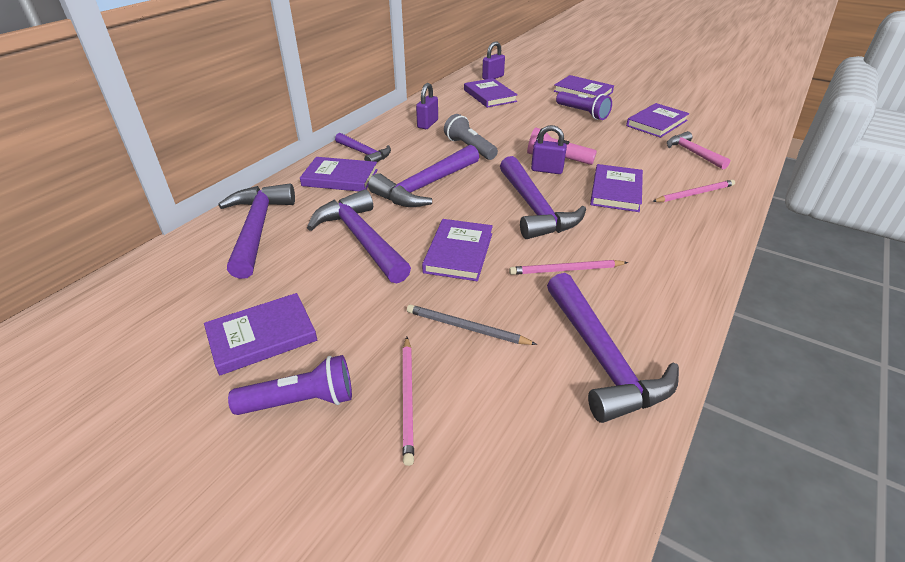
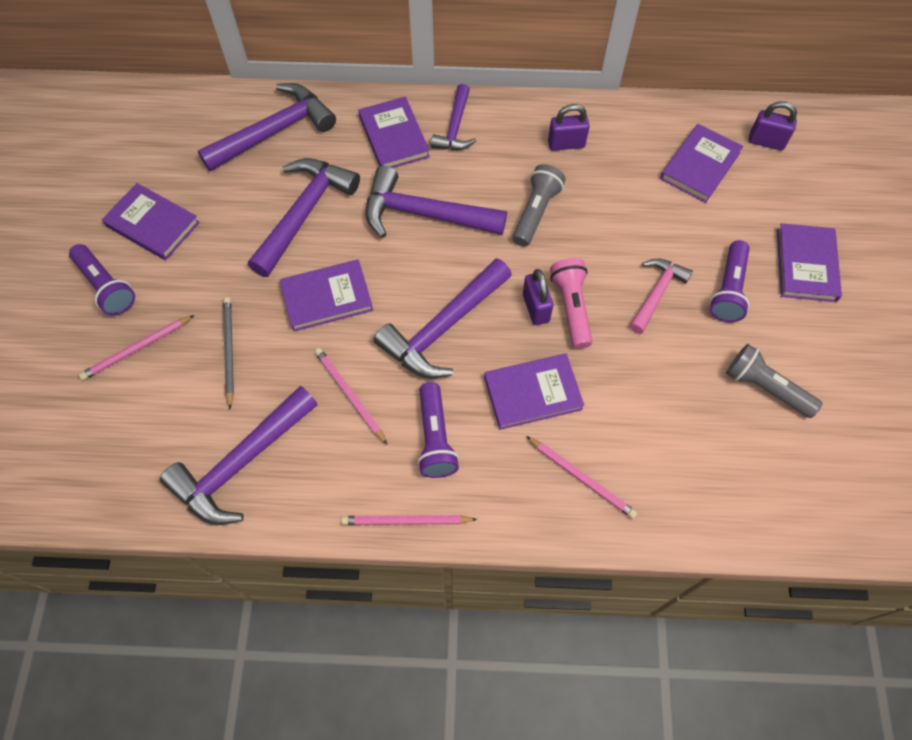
camera: 60 degrees right, 25 degrees up
(632, 241) = (435, 438): none -> purple flashlight
(656, 123) = (765, 387): purple book -> grey flashlight
(692, 153) = (698, 453): pink hammer -> pink hammer (656, 293)
(704, 277) = (406, 521): none -> pink pencil

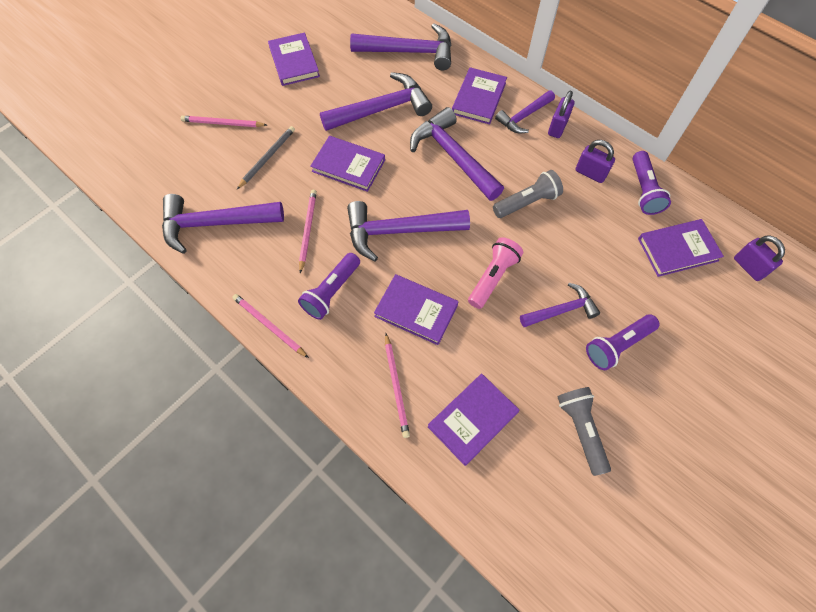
camera: 40 degrees right, 0 degrees up
(106, 287) = (239, 80): purple flashlight -> purple flashlight (644, 190)
(535, 308) = (469, 261): purple padlock -> purple padlock (557, 127)
(656, 293) = (561, 310): pink hammer -> purple hammer
(806, 265) = (697, 372): purple book -> purple book (473, 420)

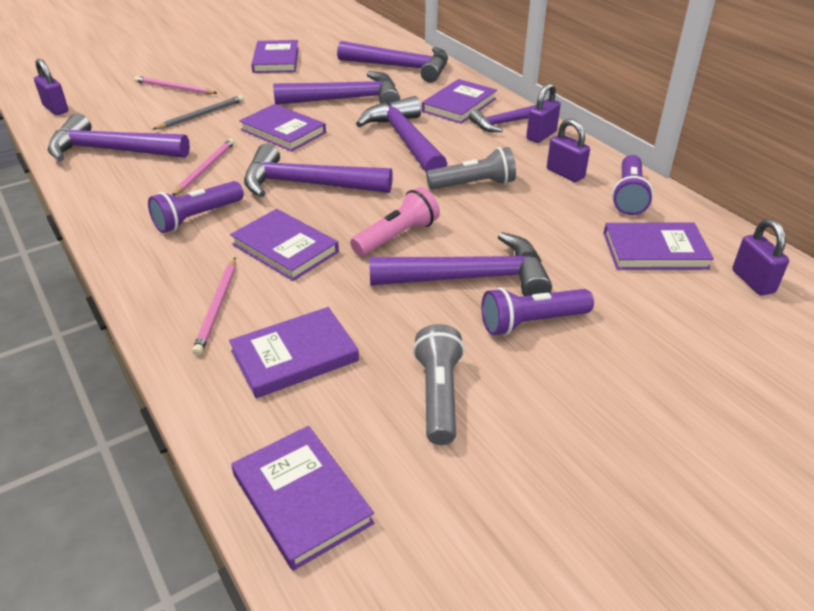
camera: 15 degrees right, 25 degrees down
(131, 176) = (56, 109): none -> purple padlock
(269, 326) = (107, 232): pink pencil -> none
(531, 539) = (301, 499): none -> purple book
(561, 310) = (470, 278): purple hammer -> purple hammer, size x1.67

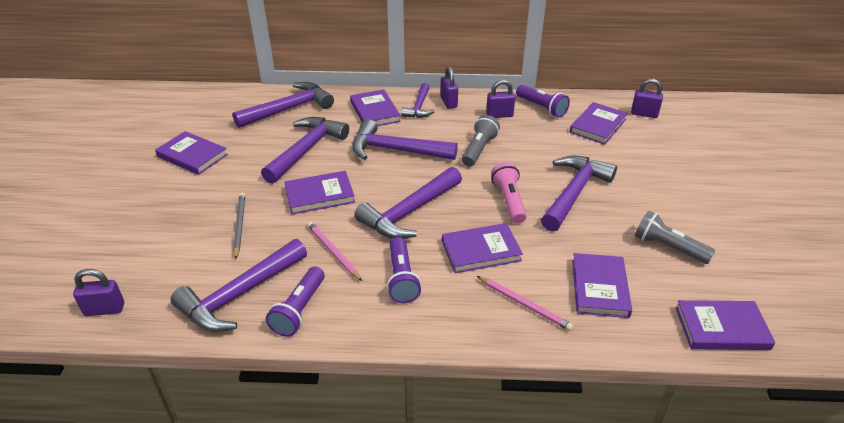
camera: 55 degrees left, 0 degrees up
(174, 88) = (167, 224): pink pencil -> none
(531, 322) = (629, 191): purple flashlight -> purple flashlight (299, 310)

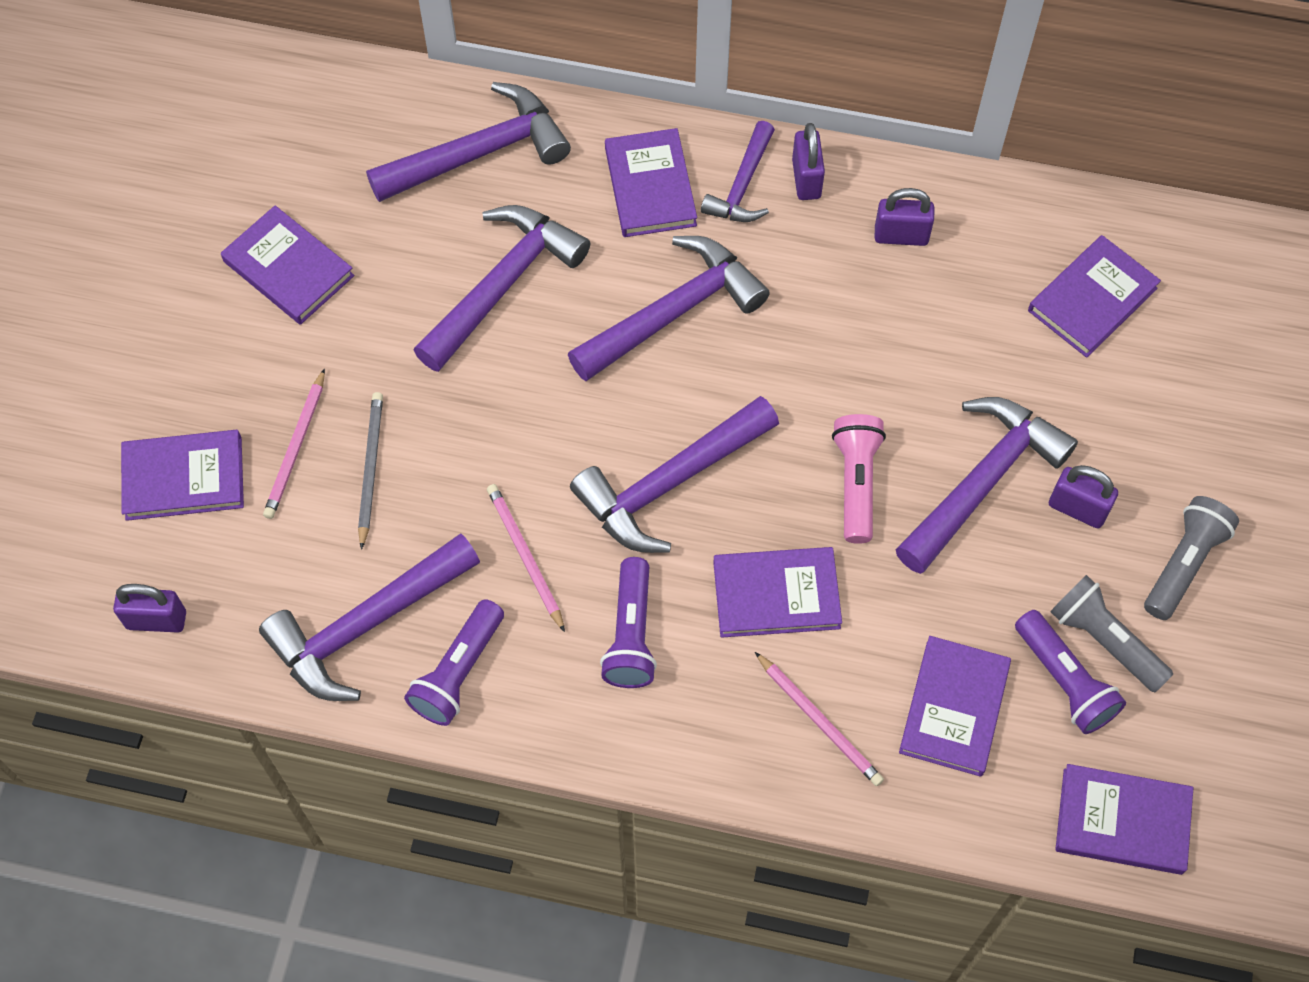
camera: 10 degrees right, 25 degrees up
(196, 222) = (296, 447): none -> pink pencil
(319, 195) = (515, 414): purple book -> purple book (184, 478)
(396, 150) = (673, 312): purple hammer -> purple hammer turned 120 degrees clockwise
(479, 149) = (834, 334): grey flashlight -> grey flashlight (1183, 563)
(542, 108) = (995, 226): purple flashlight -> purple flashlight (1065, 681)
(644, 114) = (1201, 277): purple padlock -> purple padlock (1077, 508)

